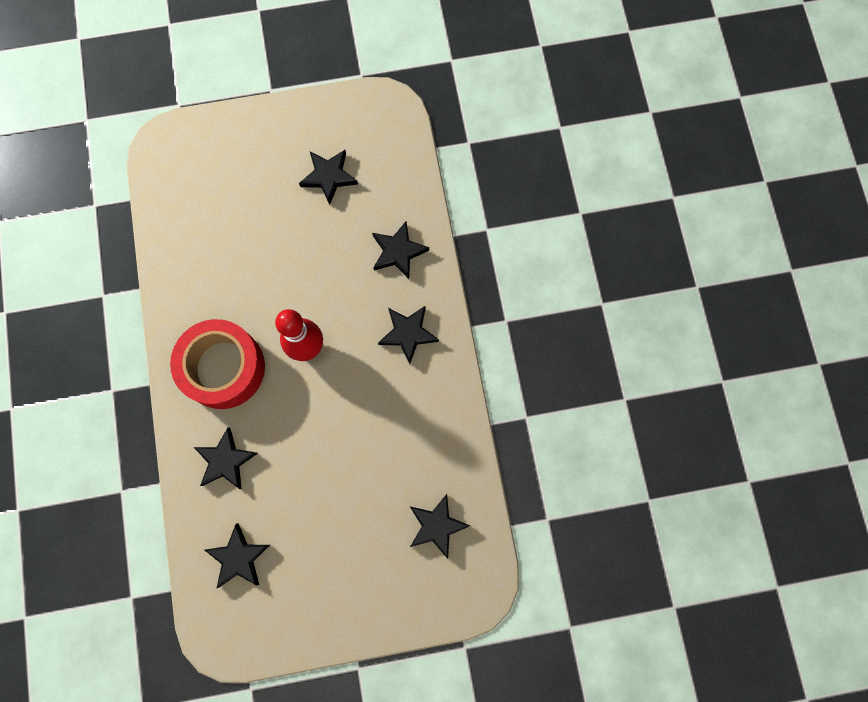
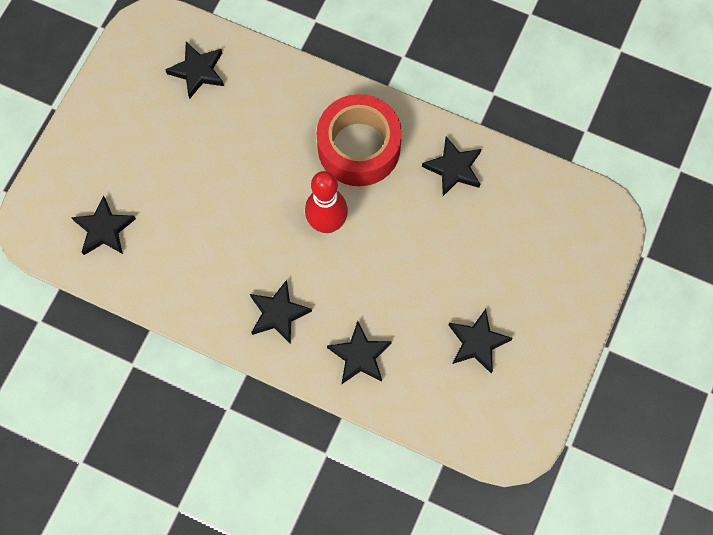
camera: 125 degrees right, 5 degrees down
(225, 460) = (280, 105): black star -> black star (453, 168)

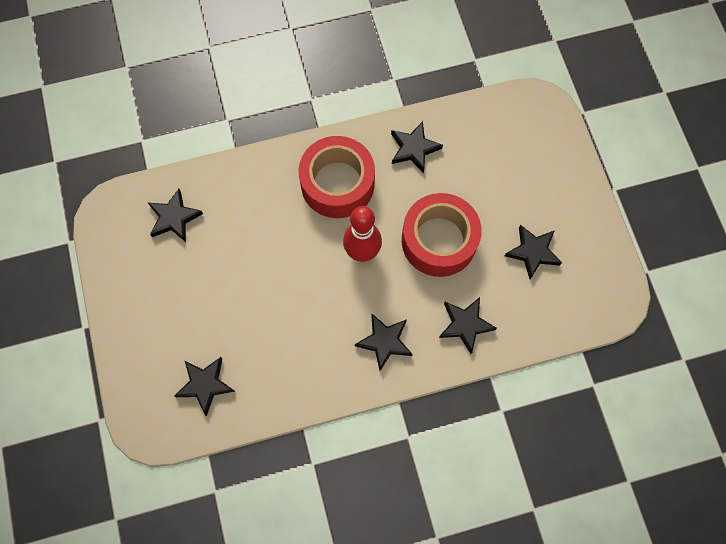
camera: 40 degrees left, 0 degrees up
(402, 266) = (439, 240): none -> red tape

